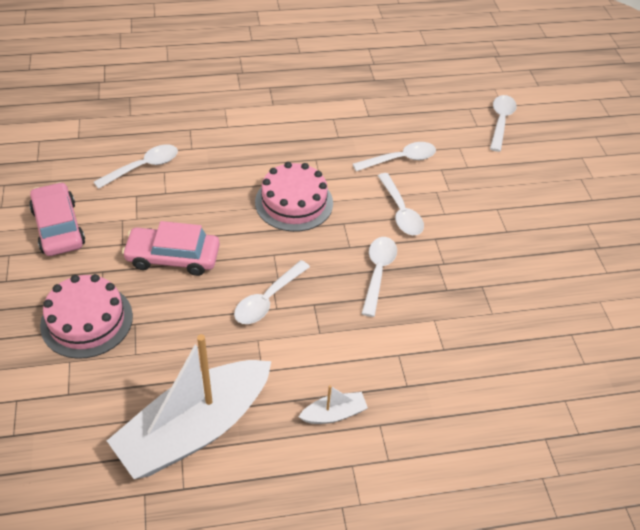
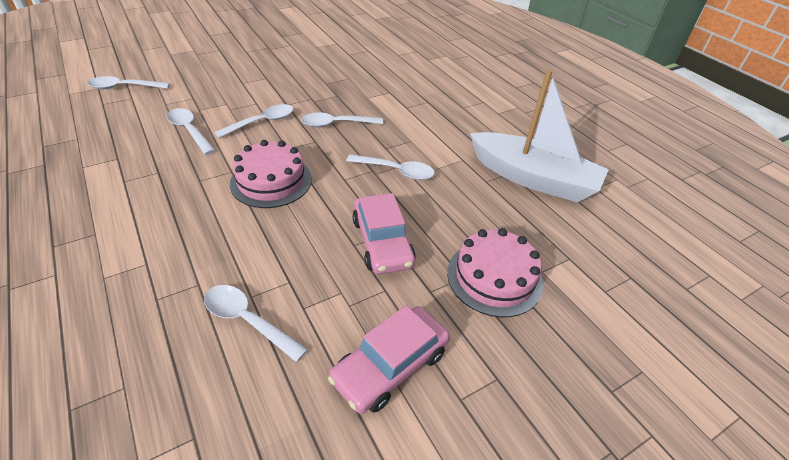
camera: 110 degrees left, 5 degrees down
(334, 414) = (470, 124): white boat -> none

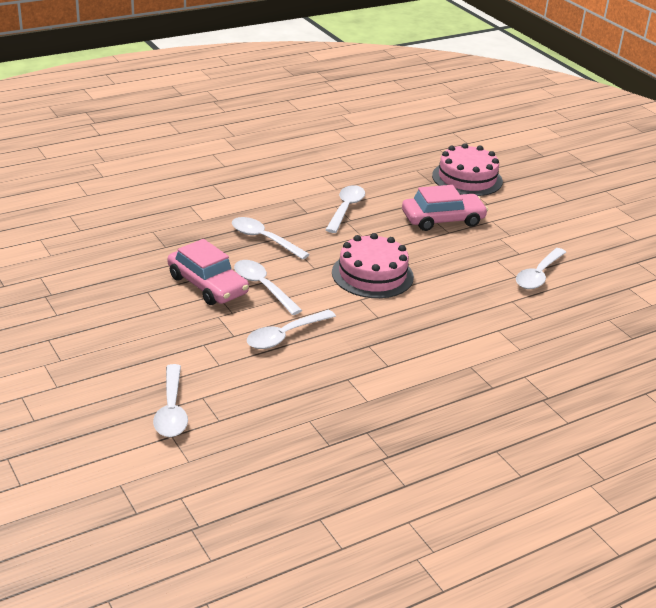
camera: 90 degrees left, 10 degrees down
(336, 124) = (264, 239): white spoon -> white spoon turned 135 degrees clockwise
(390, 365) = (553, 221): pink car -> pink car (207, 285)
(533, 178) = (346, 148): white boat -> none

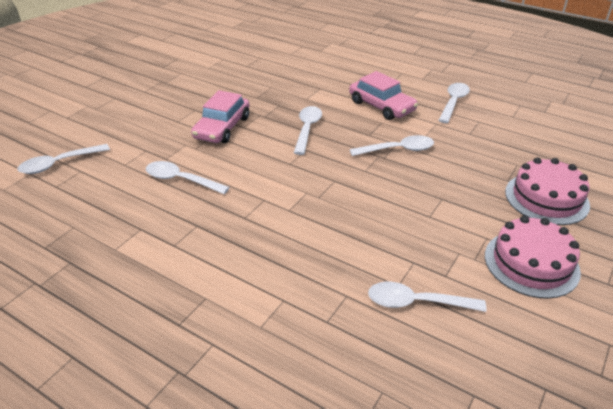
camera: 65 degrees right, 5 degrees up
(263, 287) = (240, 150): white spoon -> white spoon (453, 102)
(372, 275) = (308, 194): pink cake -> pink cake (531, 263)
(443, 219) = (447, 206): pink car -> pink car (381, 106)

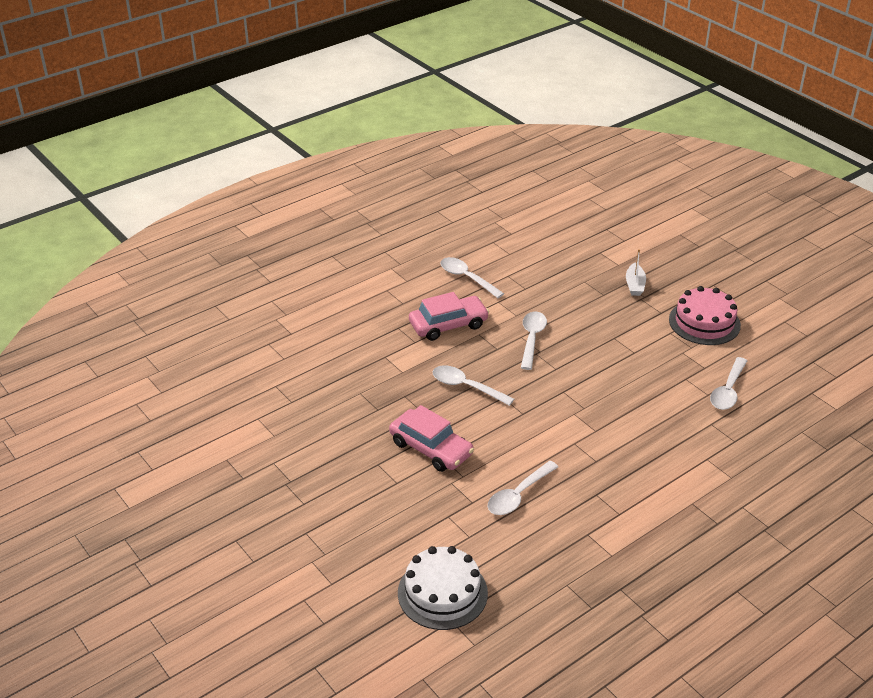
camera: 70 degrees left, 0 degrees up
(59, 164) = (442, 593): white spoon -> white cake
(546, 198) = (635, 285): pink cake -> white boat

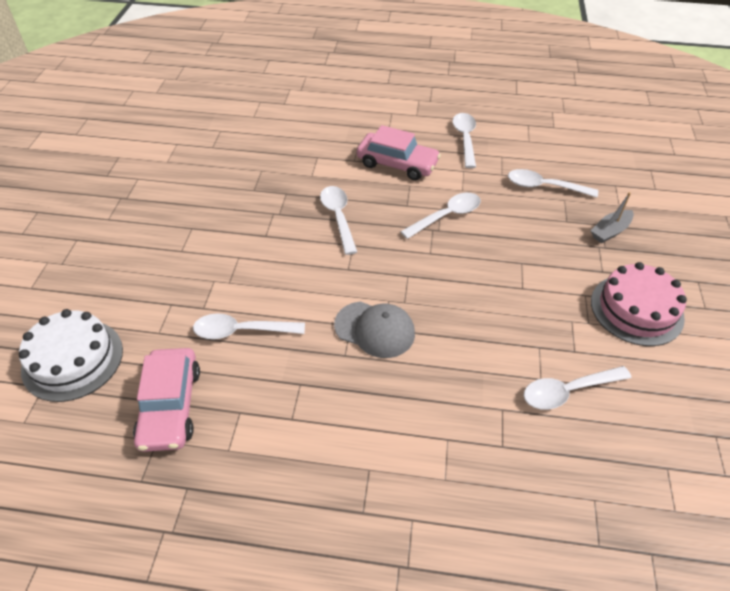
camera: 45 degrees right, 10 degrees up
(431, 448) = (241, 244): pink car -> pink car (170, 406)
(562, 280) = (544, 187): none -> white spoon
(591, 435) = (375, 329): none -> grey cap
(635, 285) = (610, 231): white boat -> grey boat

